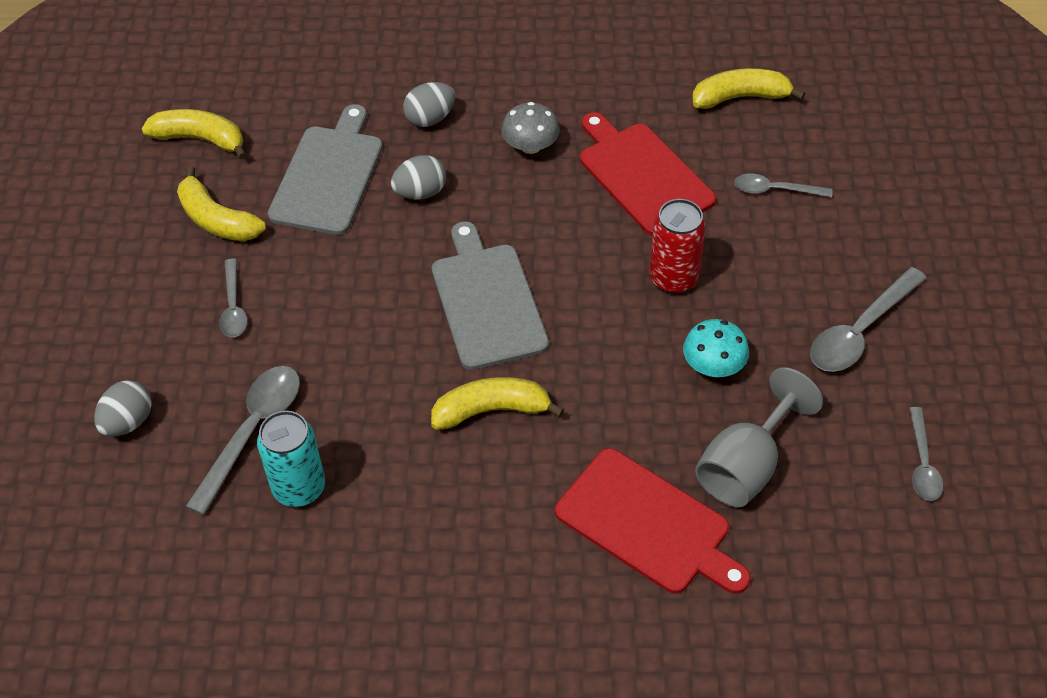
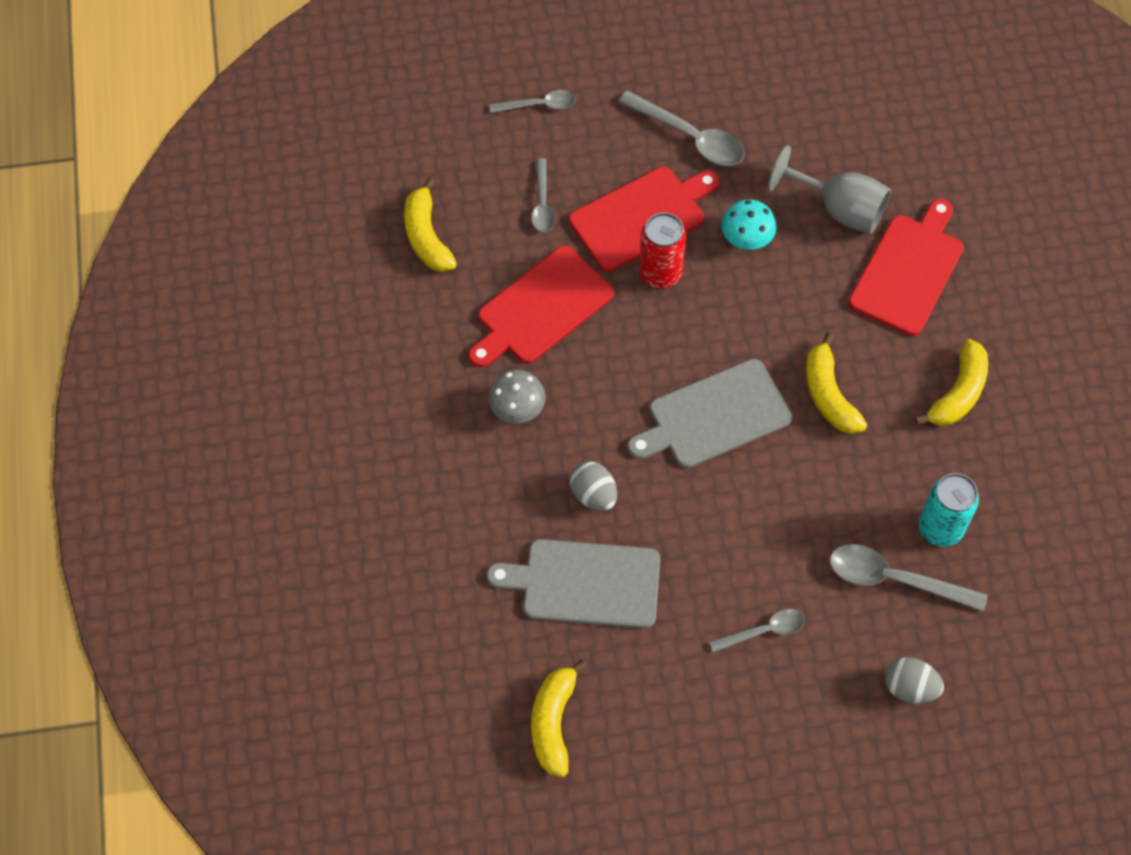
camera: 100 degrees left, 10 degrees up
(217, 220) = (660, 675): yellow banana -> yellow banana (958, 393)
(430, 118) = (492, 504): grey egg -> none
(750, 272) = (641, 217): none -> red cutting board
(922, 463) = (808, 95): grey spoon -> grey spoon (539, 105)

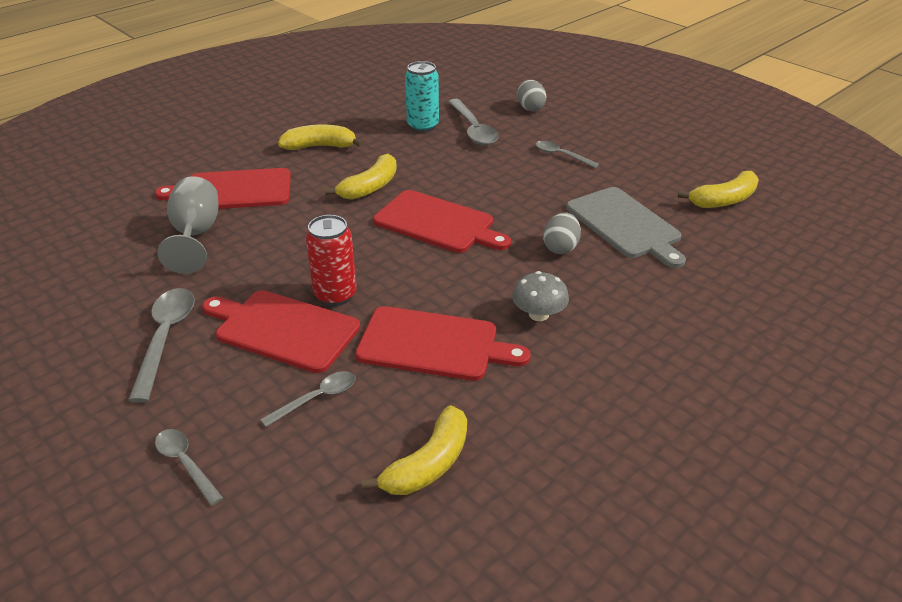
camera: 125 degrees left, 25 degrees down
(714, 416) = (437, 223): grey cutting board -> red cutting board
(747, 237) = (260, 267): turquoise mushroom -> none

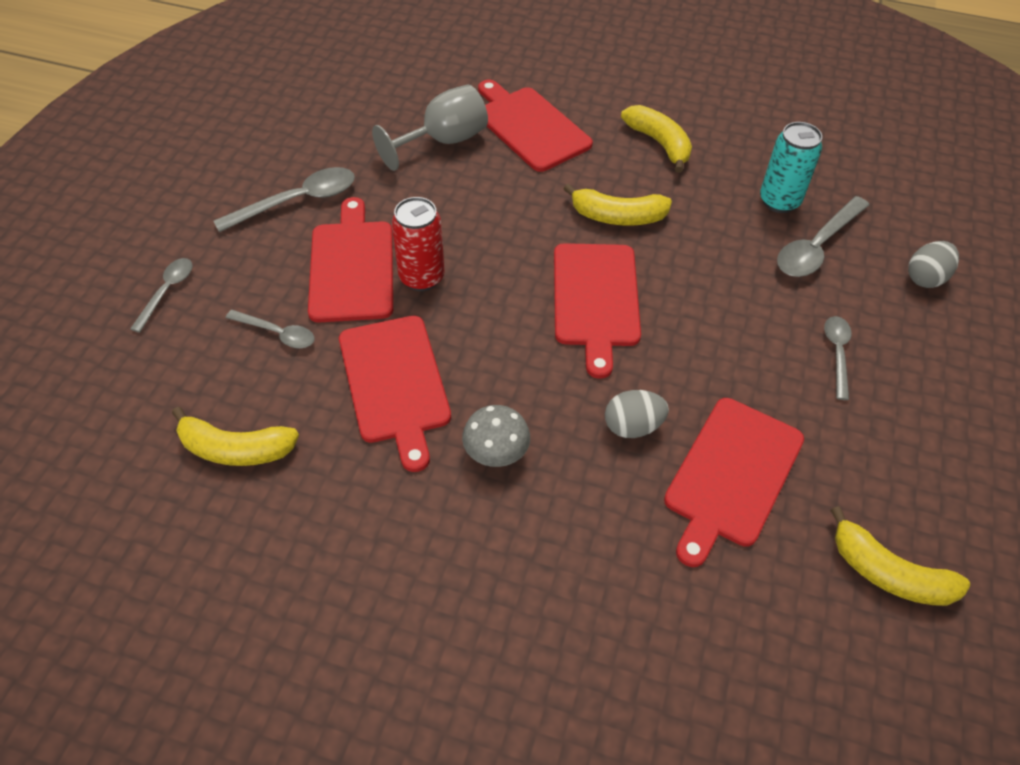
camera: 60 degrees right, 15 degrees up
(625, 225) = (731, 475): grey cutting board -> red cutting board

